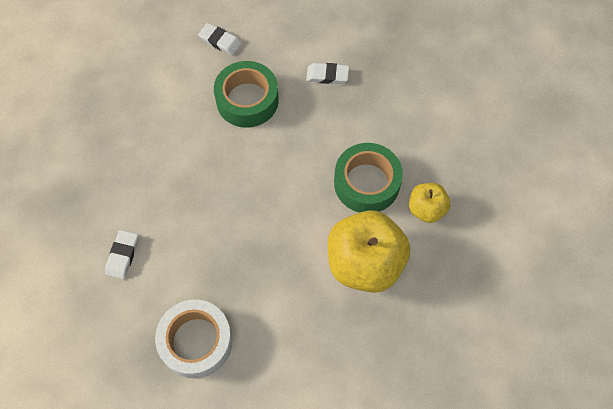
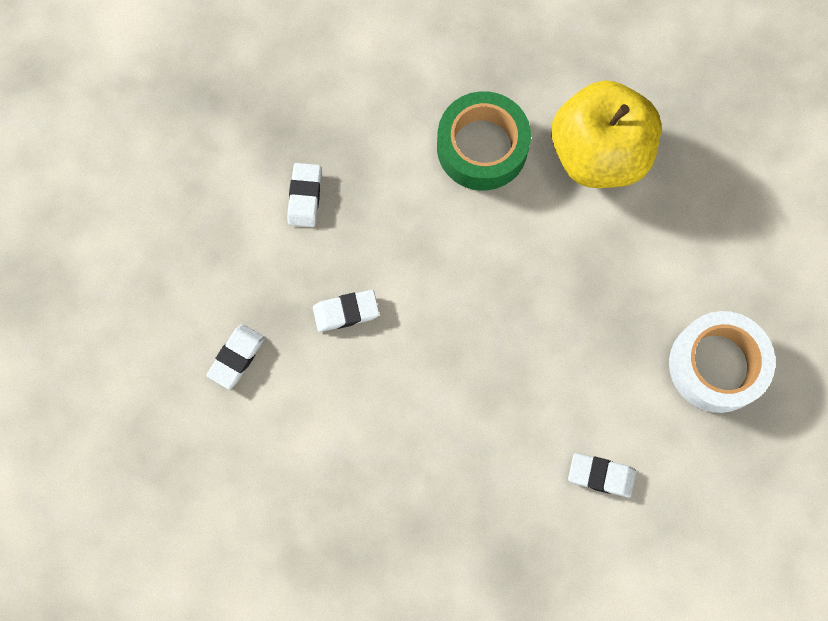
camera: 90 degrees left, 10 degrees up
(247, 100) = (346, 312): green tape -> white eraser
(426, 209) = (519, 74): yellow apple -> none

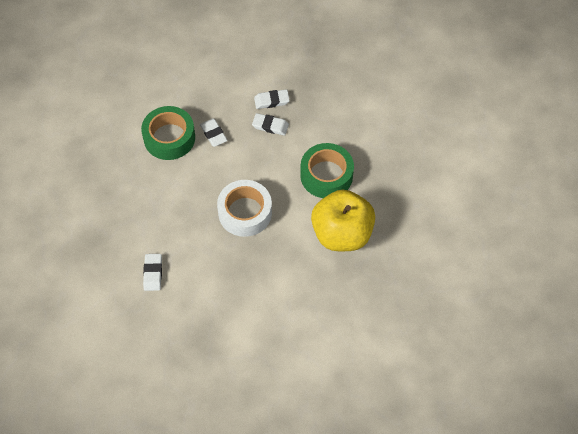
camera: 75 degrees right, 15 degrees down
(236, 357) = (176, 93): white eraser -> white eraser (270, 126)
(332, 391) = (169, 138): none -> green tape
(716, 365) = (231, 320): white tape -> white tape (245, 212)

